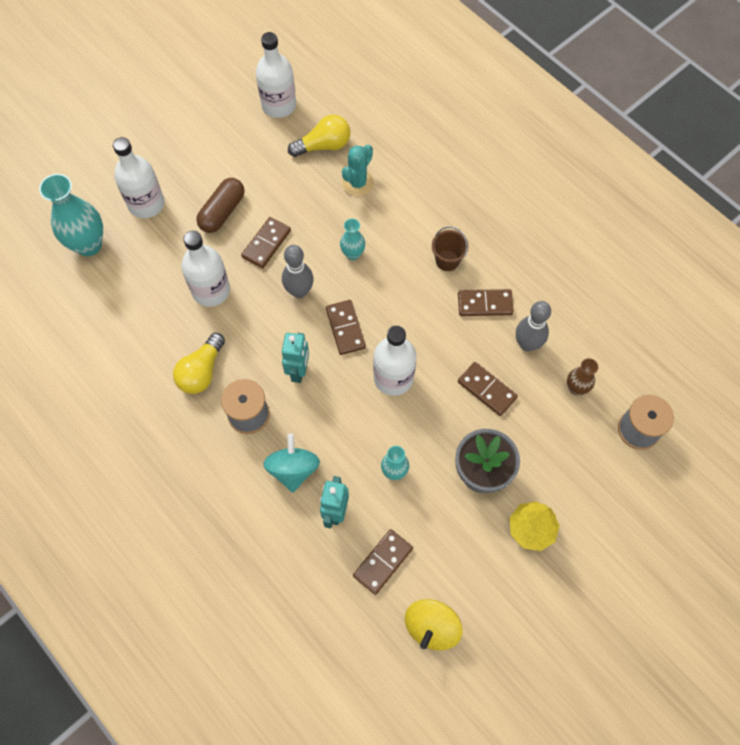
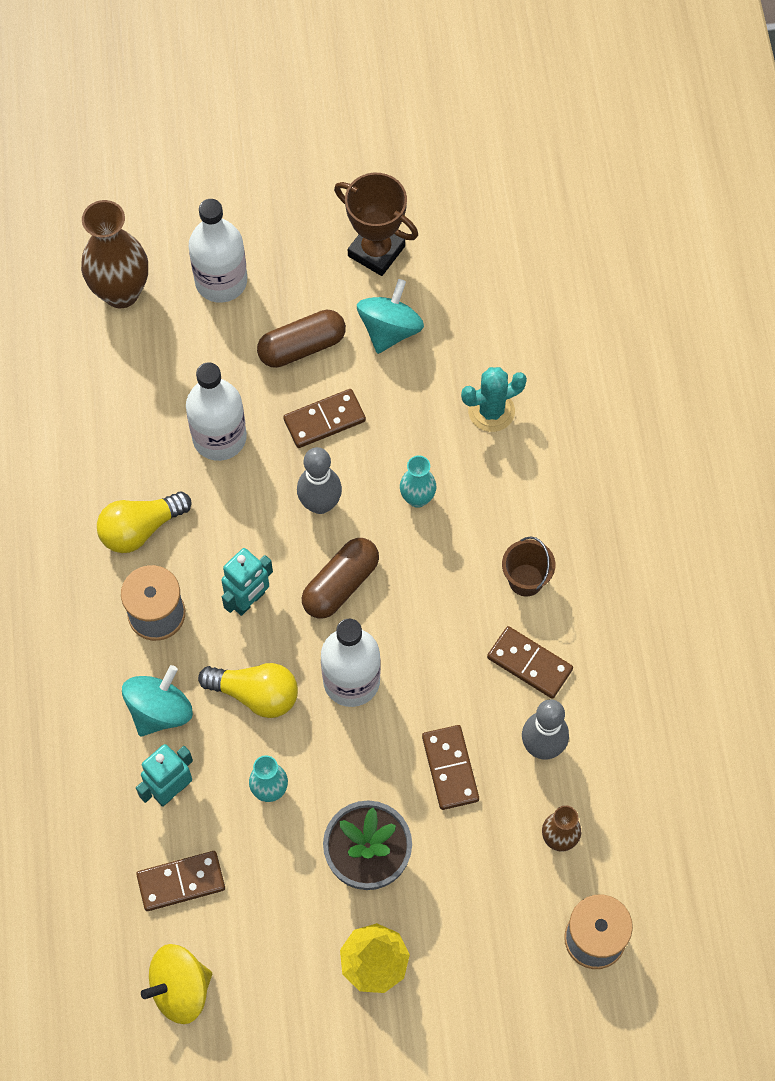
camera: 35 degrees right, 0 degrees up
(88, 245) = (121, 292): turquoise vase -> brown vase
(226, 136) = (376, 251): none -> brown trophy
(266, 173) = (390, 330): none -> turquoise spinning top
(279, 105) = (470, 248): white bottle -> none
(323, 146) = (485, 336): yellow light bulb -> yellow light bulb (255, 694)
(345, 328) = (340, 584): brown domino -> brown capsule

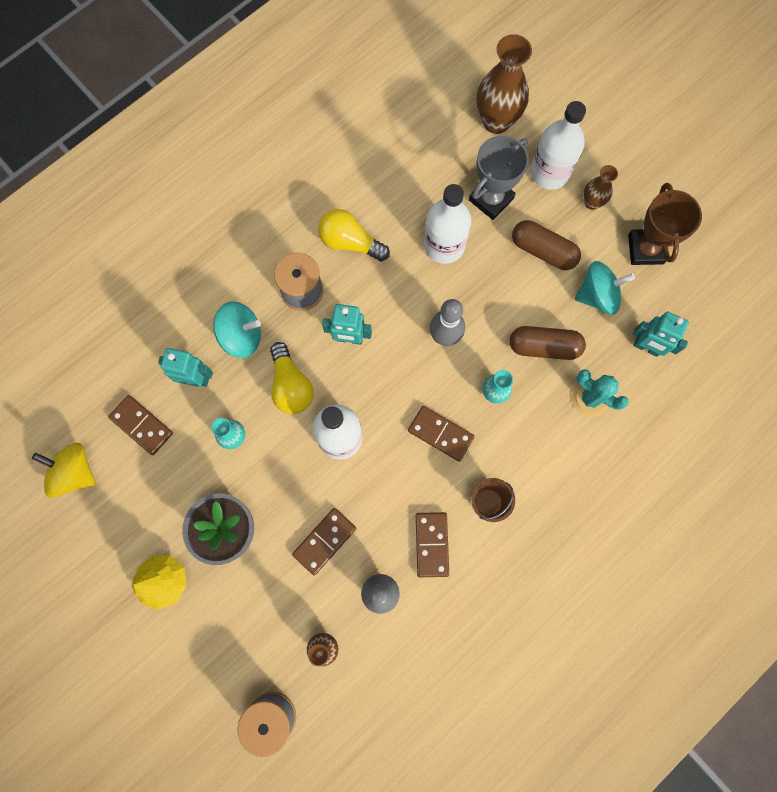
camera: 55 degrees right, 10 degrees up
(205, 357) = (491, 199): none -> grey trophy
(286, 265) = (591, 202): none -> brown vase
(324, 420) = (503, 299): brown domino -> brown domino (440, 434)
(340, 584) = (400, 386): brown capsule -> brown capsule (544, 347)
(478, 323) = (646, 347): none -> turquoise robot

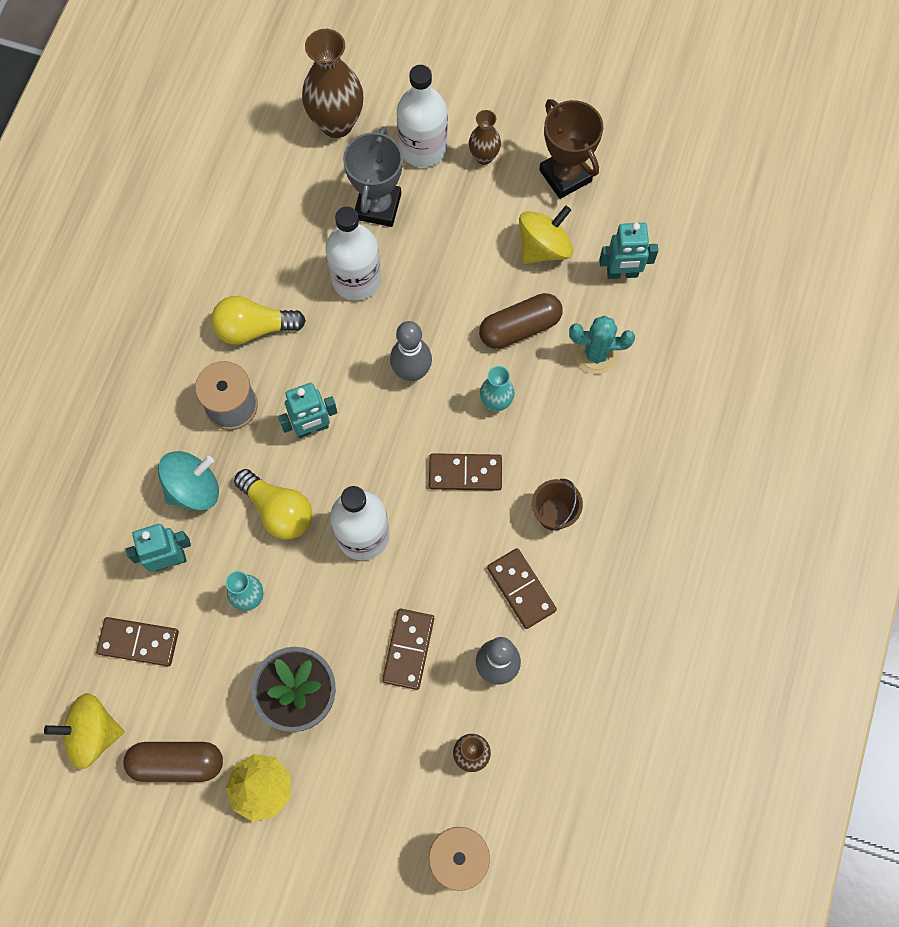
camera: 30 degrees left, 5 degrees down
(543, 251) = (462, 231): brown capsule -> brown capsule (177, 763)
(597, 295) = (544, 247): turquoise spinning top -> yellow spinning top

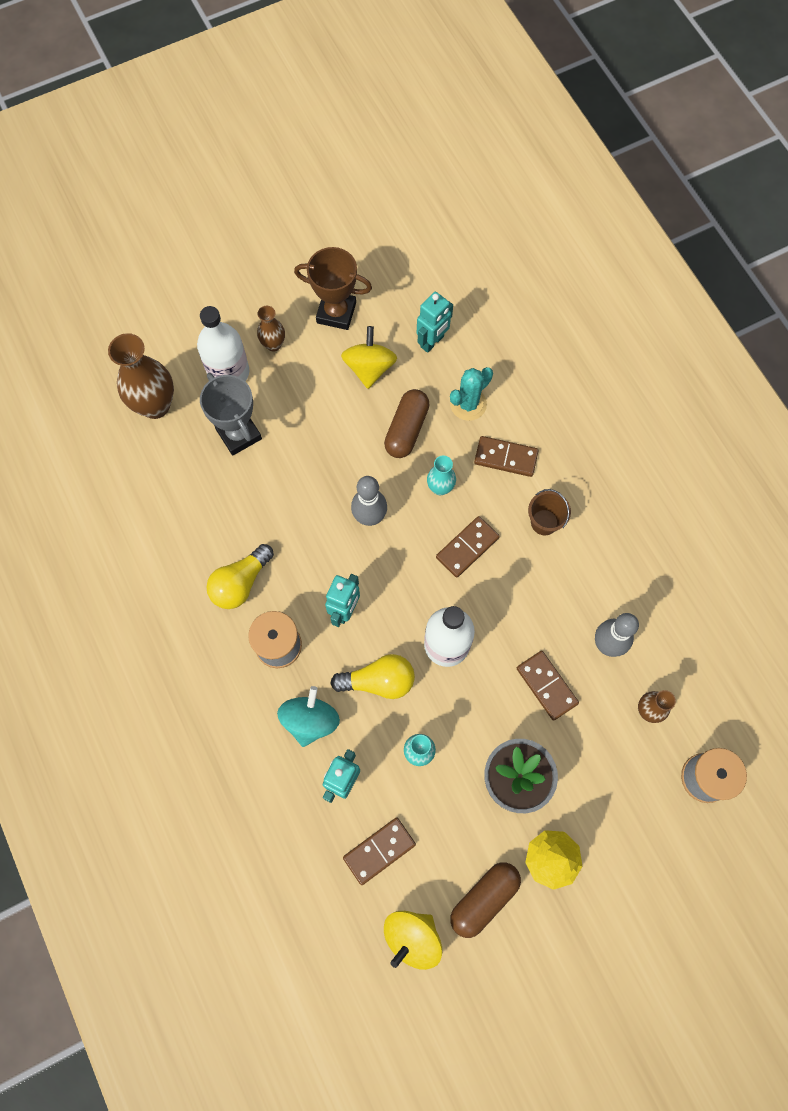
camera: 45 degrees left, 0 degrees up
(356, 279) = (273, 492): white bottle -> none
(521, 589) = (572, 584): brown domino -> brown domino (505, 457)

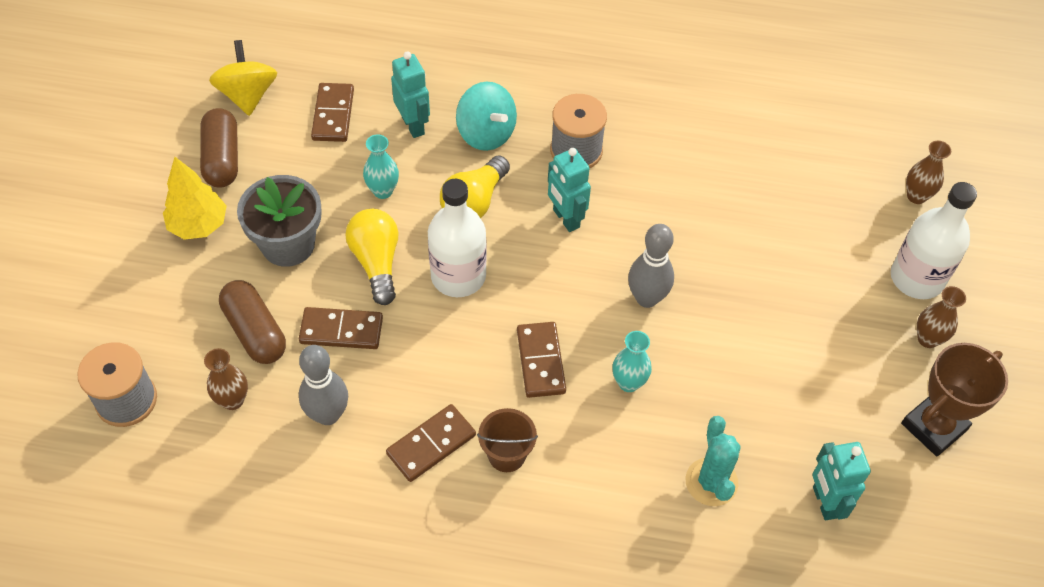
camera: 125 degrees right, 15 degrees down
(155, 405) = (916, 196): brown vase -> brown vase, size x0.53
(239, 434) = (831, 245): grey trophy -> none
(240, 583) = (662, 157): yellow light bulb -> yellow light bulb (376, 262)
(369, 368) = (832, 412): yellow spinning top -> none
(406, 429) = (724, 397): brown capsule -> brown capsule (255, 331)
(505, 457) = (614, 472): brown domino -> brown domino (431, 445)

